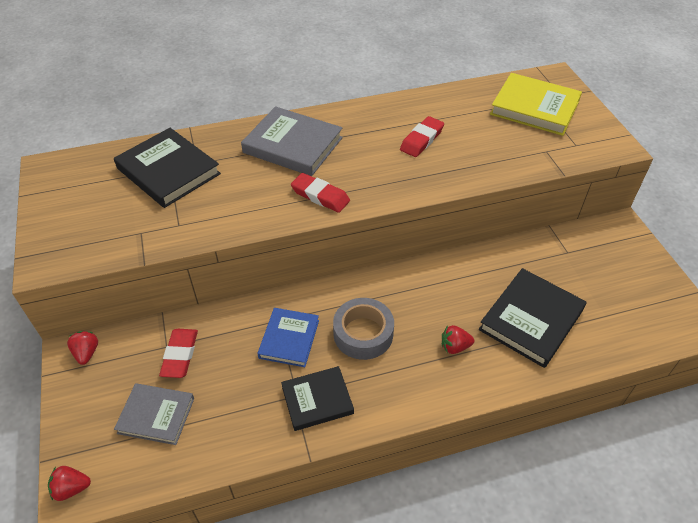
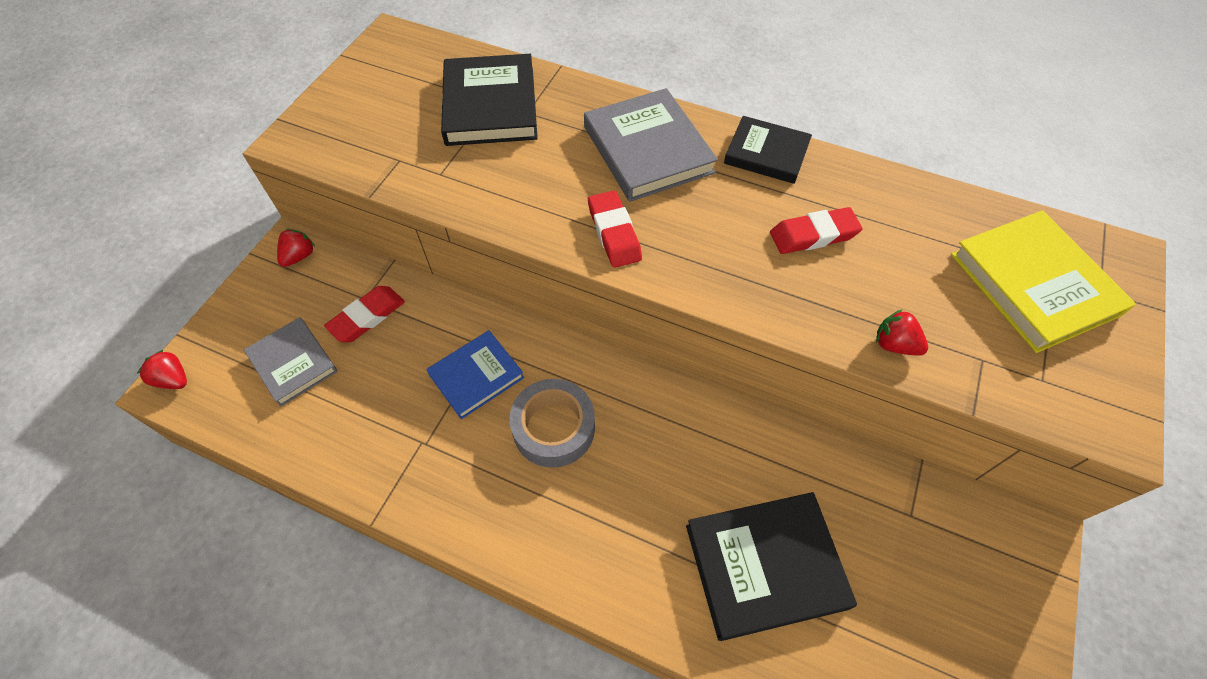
camera: 40 degrees right, 10 degrees up
(317, 400) = (438, 465): black book -> black book (766, 153)
(454, 347) = (637, 524): red strawberry -> red strawberry (894, 344)

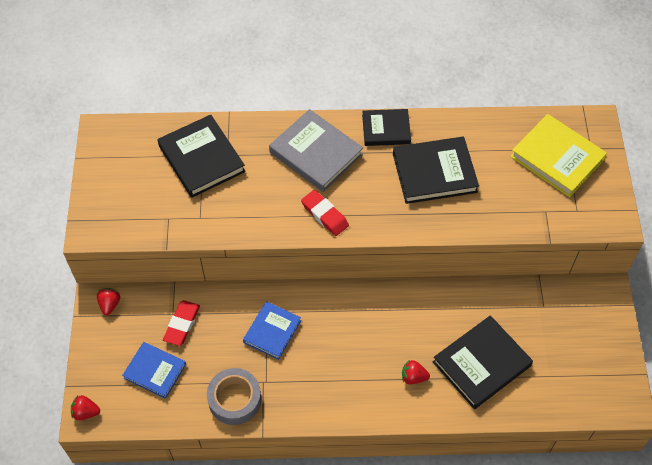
camera: 25 degrees left, 0 degrees up
(293, 363) = (155, 371): grey book -> blue book
(553, 428) = (334, 341): grey tape -> grey tape (234, 399)
(813, 235) = (434, 173): red eraser -> black book
(894, 344) = (500, 220): red strawberry -> red strawberry (413, 377)

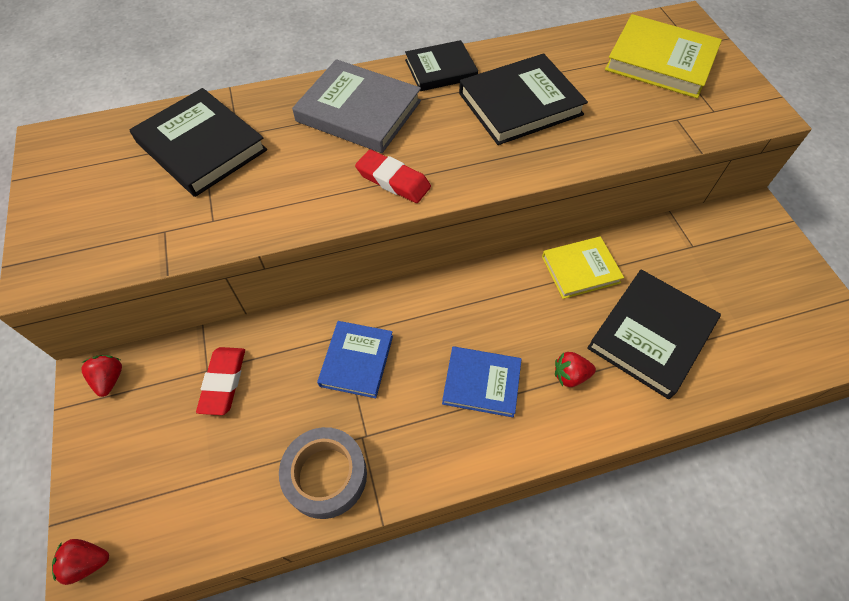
camera: 15 degrees left, 0 degrees up
(155, 371) = (193, 463): blue book -> blue book (481, 383)
(450, 304) = (580, 269): none -> yellow book

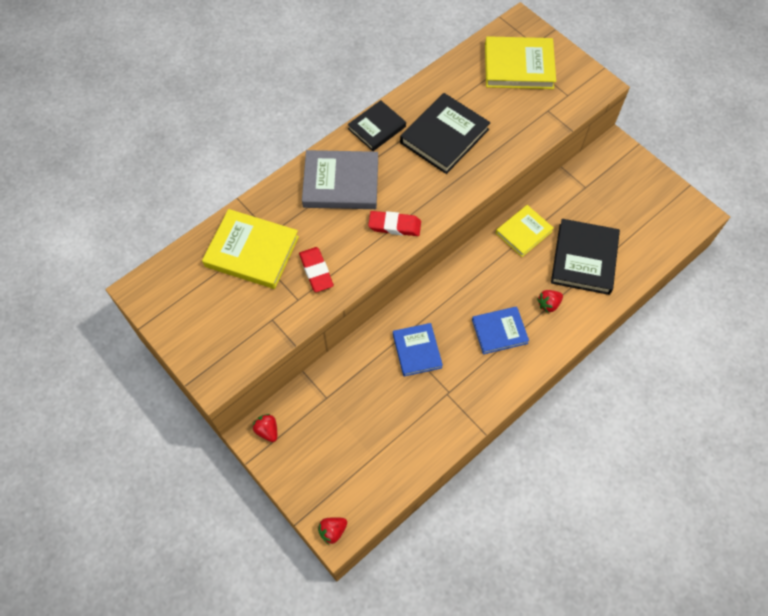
camera: 25 degrees left, 5 degrees up
(201, 146) = (252, 251): black book -> yellow book
(223, 382) = (342, 400): red eraser -> red eraser (316, 271)
(326, 475) = (439, 424): grey tape -> none

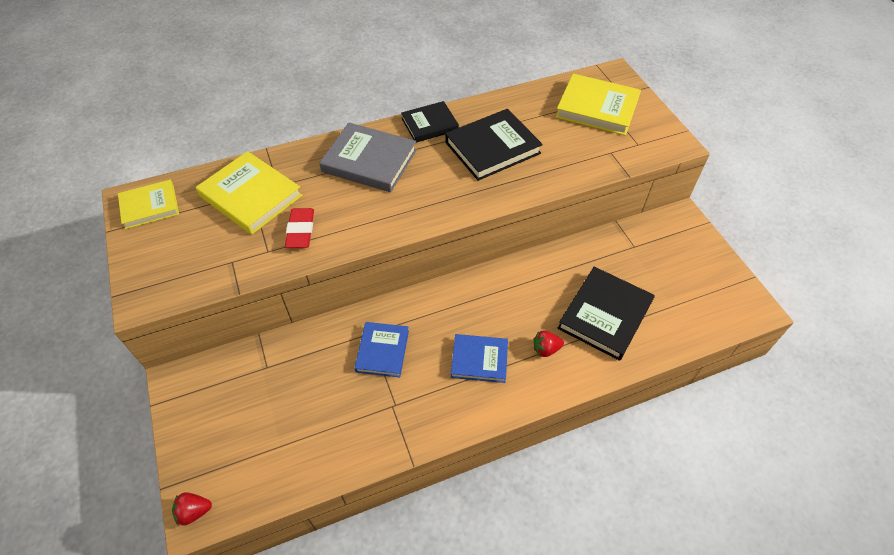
camera: 20 degrees right, 10 degrees down
(267, 430) = (191, 379): red strawberry -> none
(394, 226) = (401, 212): red eraser -> none
(523, 232) = (549, 270): yellow book -> yellow book (150, 206)

